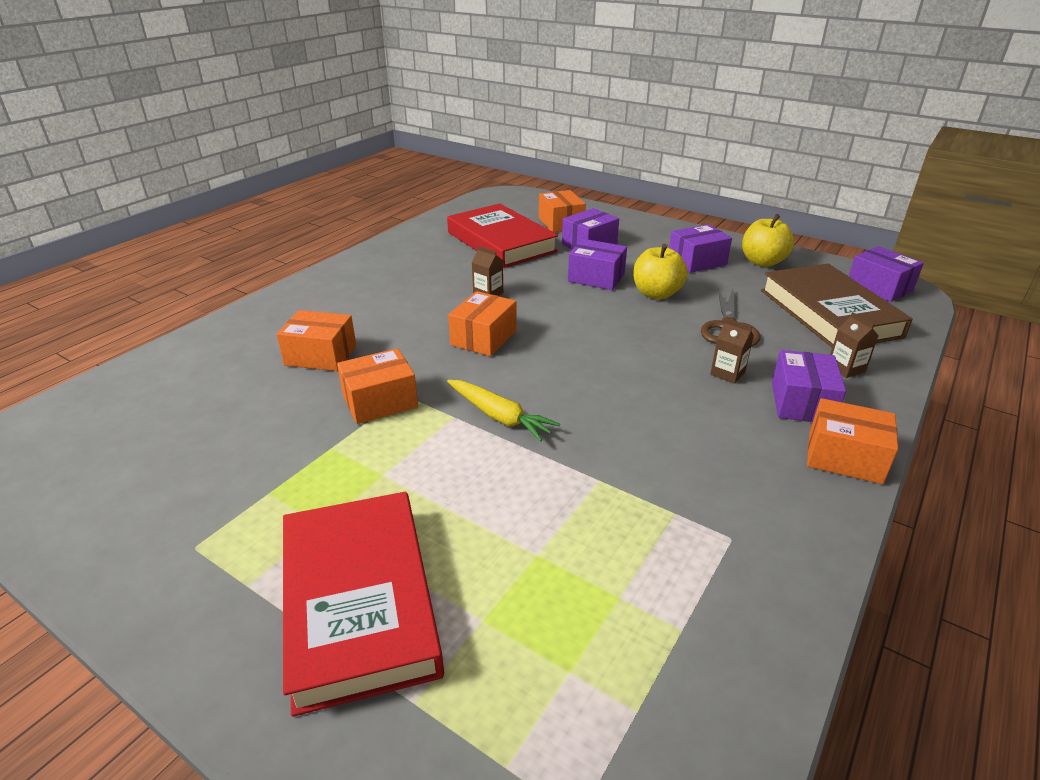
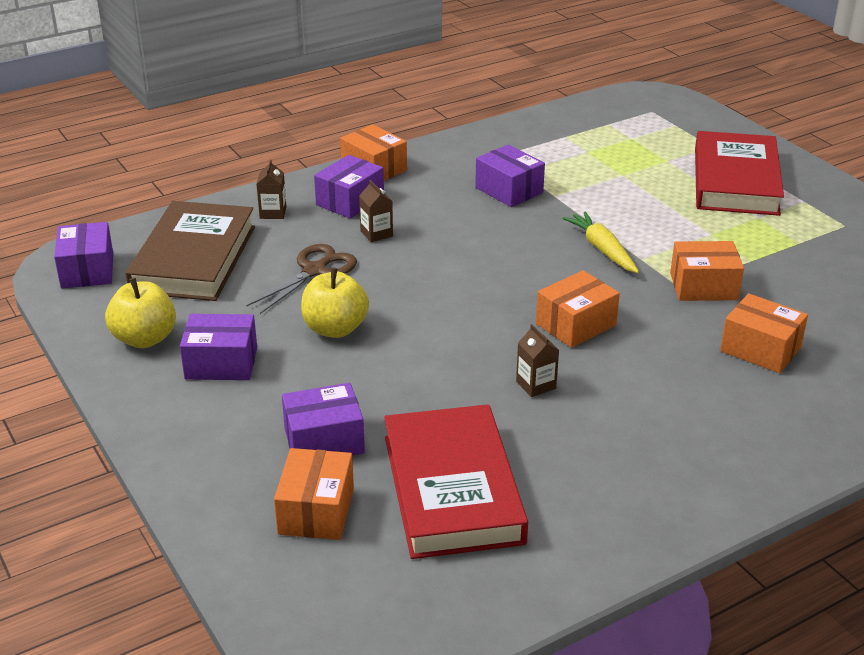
camera: 155 degrees left, 0 degrees up
(596, 277) = (379, 373): purple box -> purple box (509, 190)

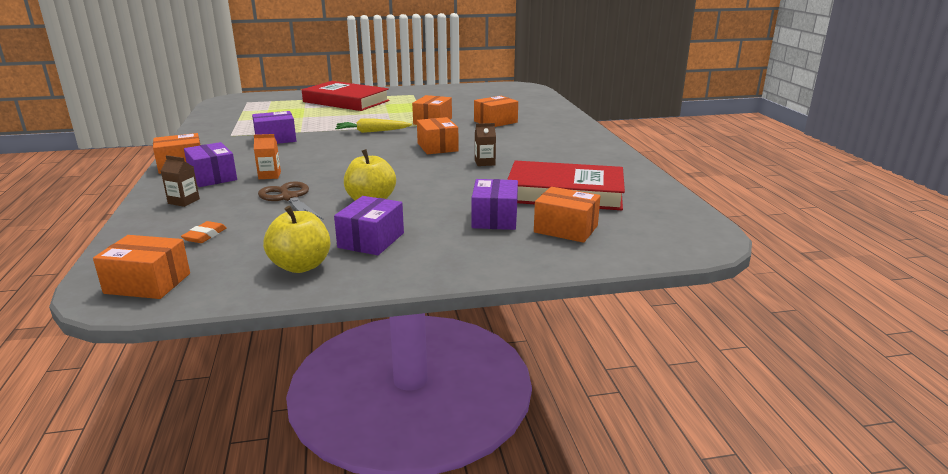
camera: 70 degrees left, 10 degrees down
(87, 270) = (148, 283): purple box -> orange box
(194, 259) = (205, 236): brown book -> orange eraser
(376, 233) = (269, 175): brown carton -> orange carton

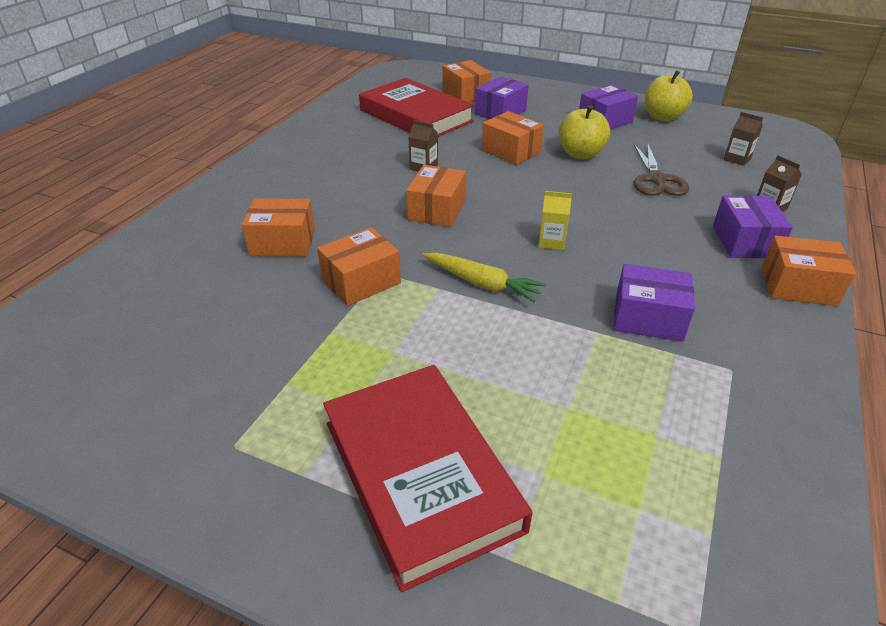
camera: 145 degrees left, 15 degrees up
(148, 283) = (770, 132): orange box -> orange box (511, 151)
(205, 236) = (737, 159): orange eraser -> brown carton
(269, 175) = (671, 222): orange carton -> none
(348, 150) = (551, 242): none -> yellow carton

